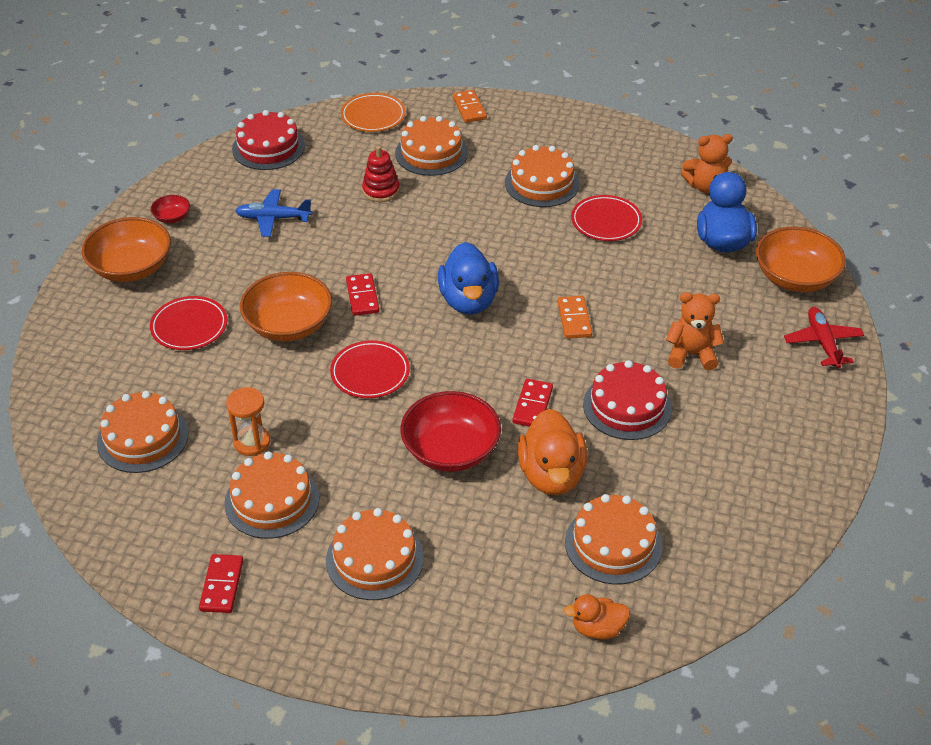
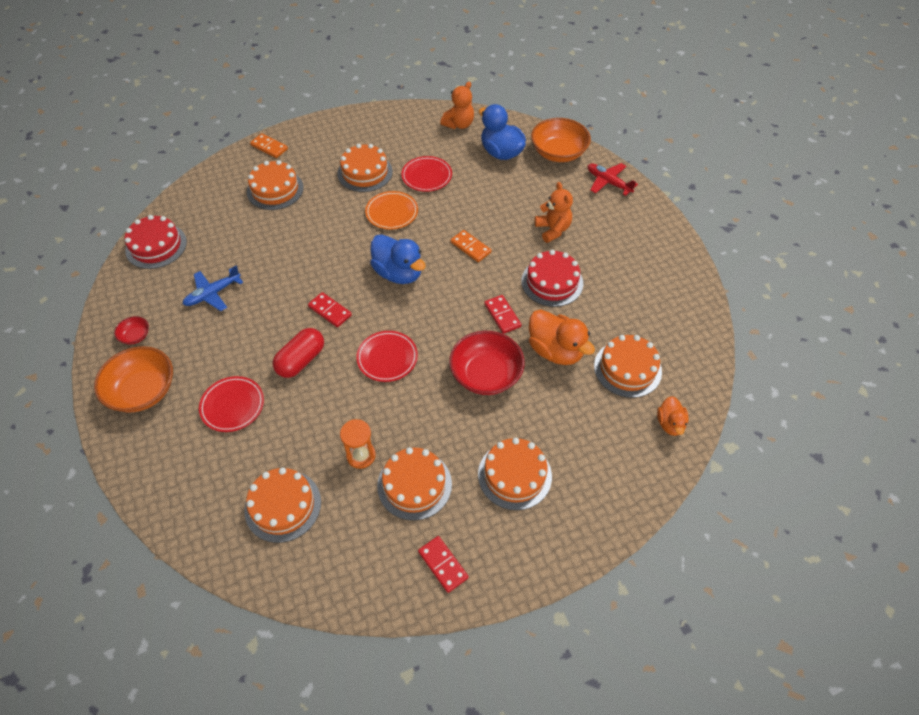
camera: 40 degrees left, 10 degrees up
(288, 325) = (301, 360): orange bowl -> red capsule
(373, 116) = (209, 185): orange plate -> orange plate (392, 212)
(381, 190) = (268, 233): red stacking toy -> none
(597, 628) = (670, 424): orange duck -> orange duck turned 45 degrees counterclockwise
(691, 354) = (553, 230): orange teddy bear -> orange teddy bear turned 105 degrees clockwise

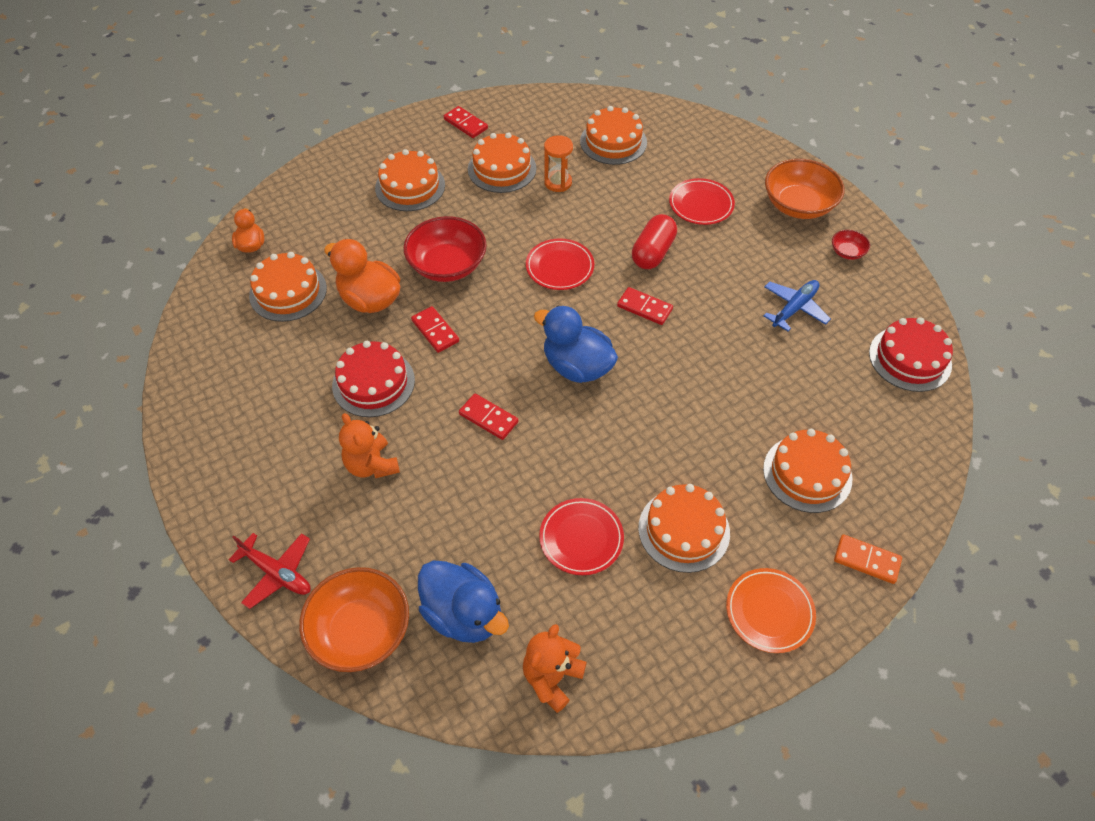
camera: 170 degrees right, 0 degrees up
(392, 212) = (615, 459): orange plate -> orange plate (769, 612)
(470, 247) = (488, 418): orange domino -> red domino

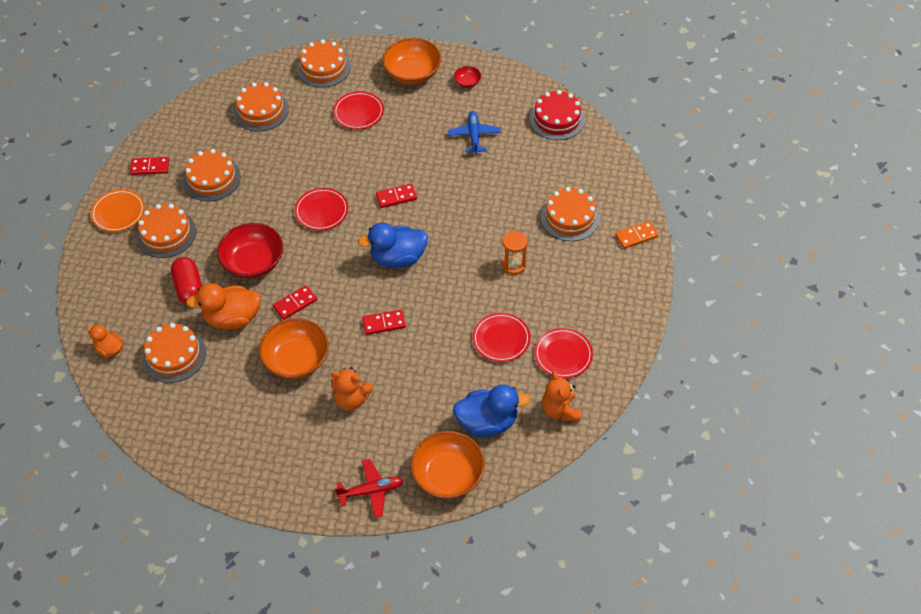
camera: 45 degrees left, 0 degrees up
(373, 383) = (296, 359): red cake -> orange bowl
(435, 331) = (295, 303): red domino -> red domino turned 45 degrees counterclockwise
(558, 182) = (258, 161): orange hourglass -> orange hourglass (514, 265)
(627, 618) = (563, 355): none -> red plate
(653, 252) = (364, 162): red capsule -> red capsule (189, 288)
(684, 530) = (543, 293): orange cake -> orange cake (323, 68)
(769, 612) = (620, 296): orange plate -> orange plate (118, 212)

